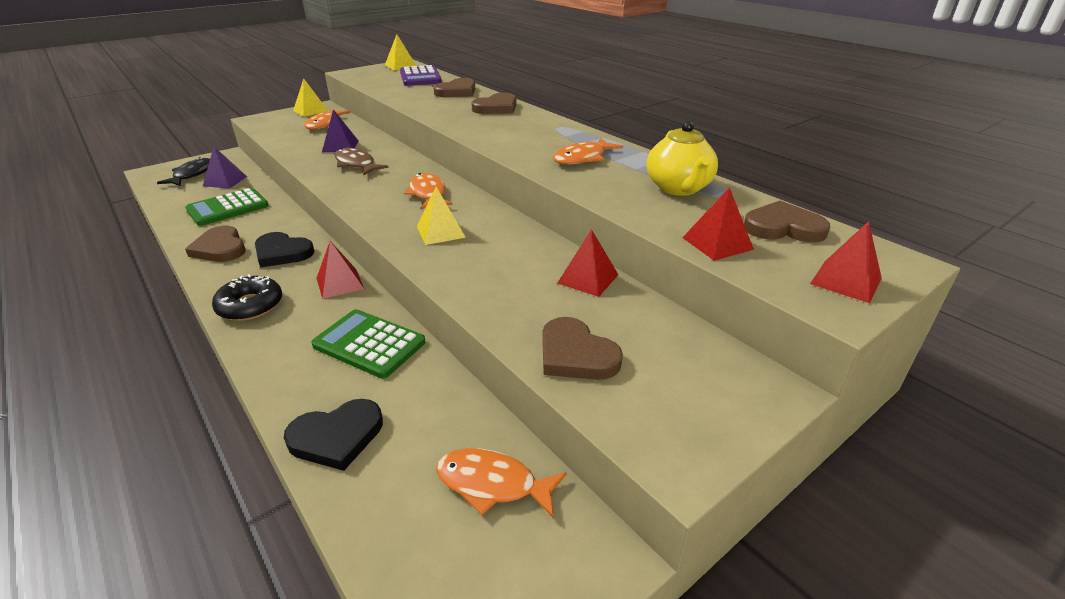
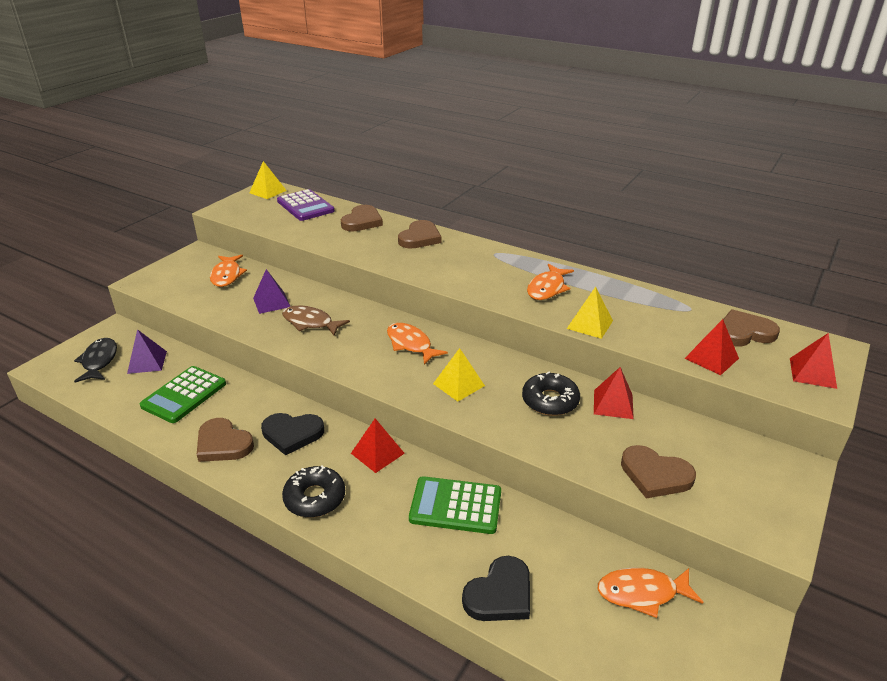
camera: 20 degrees left, 0 degrees up
(310, 111) = (192, 259): yellow pyramid -> yellow pyramid (590, 324)
(520, 262) = (550, 401): none -> black donut
(678, 188) = (645, 307): yellow teapot -> none

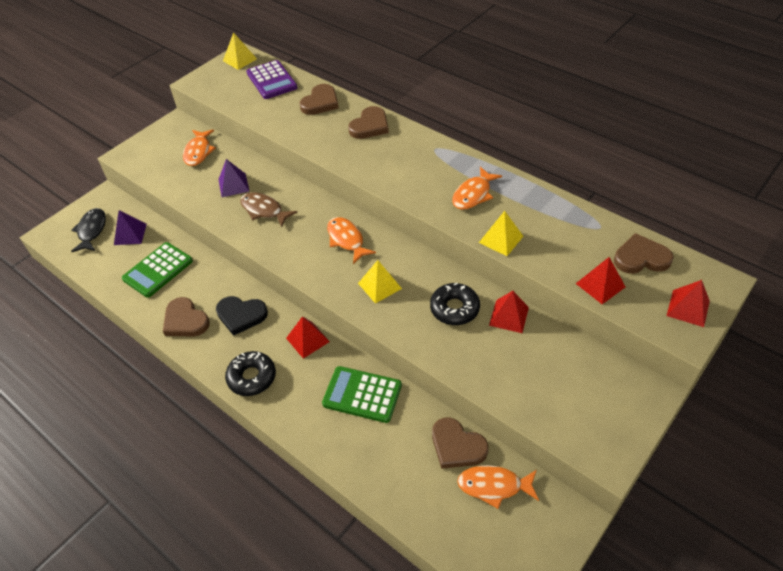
camera: 10 degrees right, 15 degrees up
(500, 594) = (381, 475): black heart -> none
(655, 475) = (524, 390): brown heart -> brown heart (457, 446)

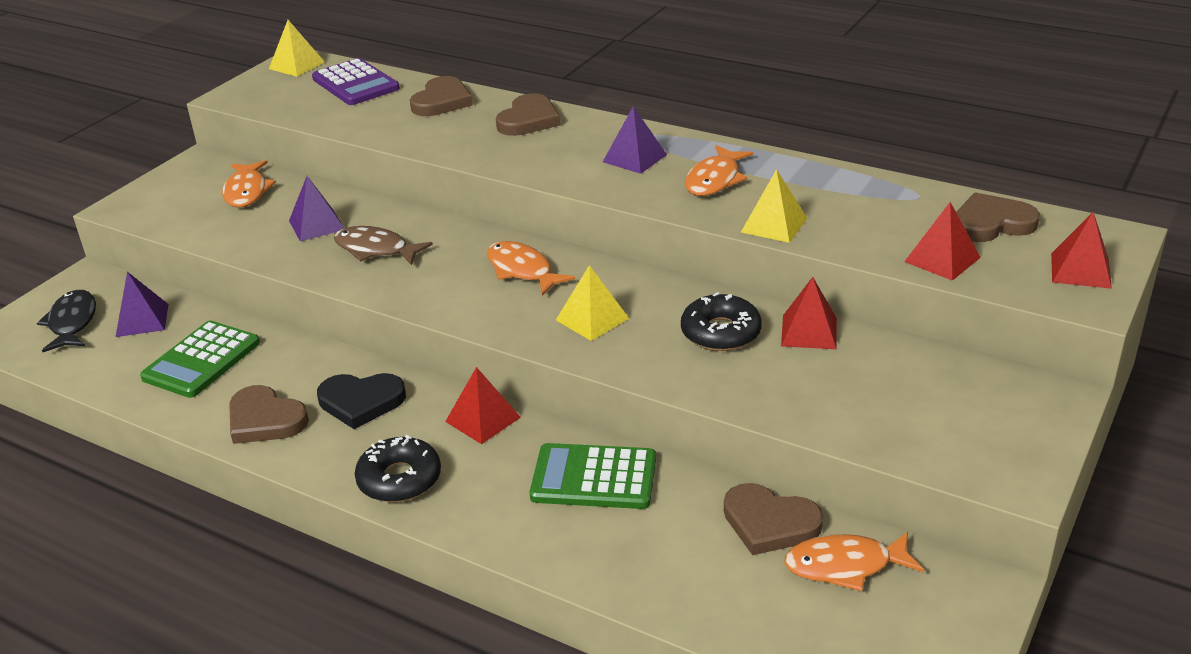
camera: 10 degrees left, 15 degrees down
(428, 168) = (634, 158): none -> purple pyramid

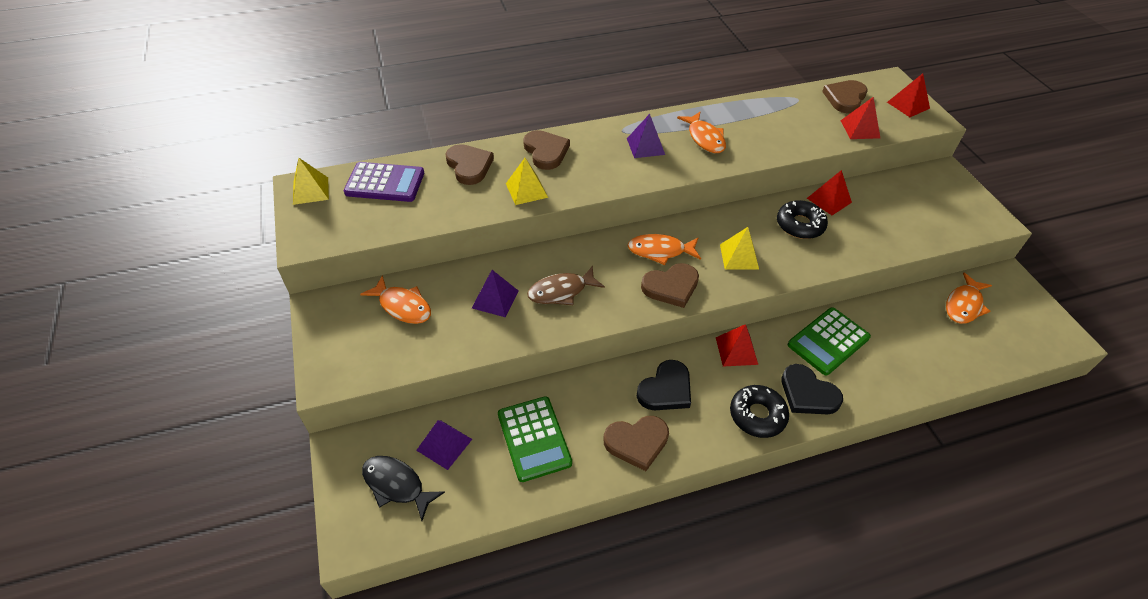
camera: 50 degrees left, 15 degrees up
(481, 500) = (808, 393): none -> black heart
(769, 523) = (915, 307): brown heart -> brown heart (671, 287)
(774, 225) = (772, 150): yellow pyramid -> yellow pyramid (526, 190)

